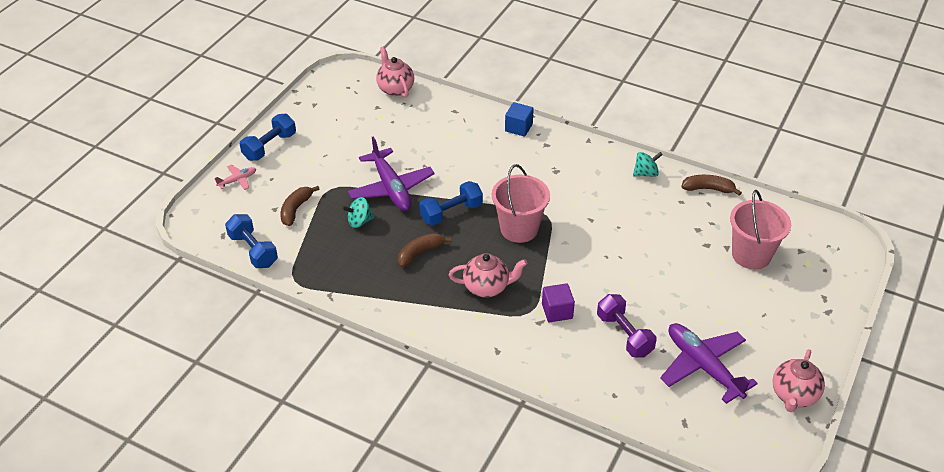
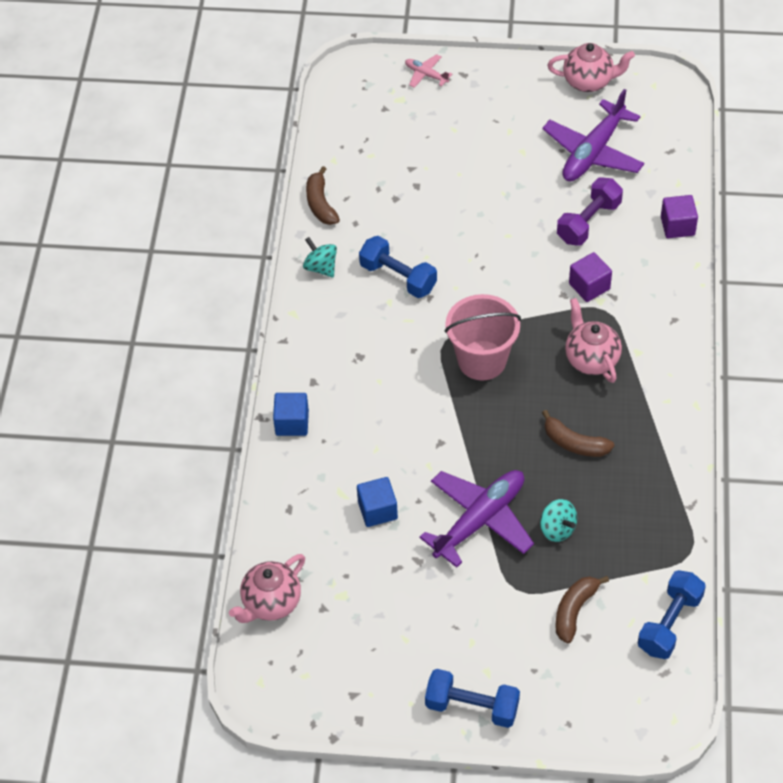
camera: 110 degrees left, 10 degrees up
(237, 180) = (558, 711): pink plane -> pink plane (426, 75)
(296, 209) = (574, 611): brown banana -> brown banana turned 120 degrees clockwise
(429, 146) = (377, 510): none -> blue cube
(451, 213) = (490, 437): blue dumbbell -> blue dumbbell (398, 277)
(594, 392) = (677, 226): none -> purple cube
(751, 255) = (412, 146): pink bucket -> none

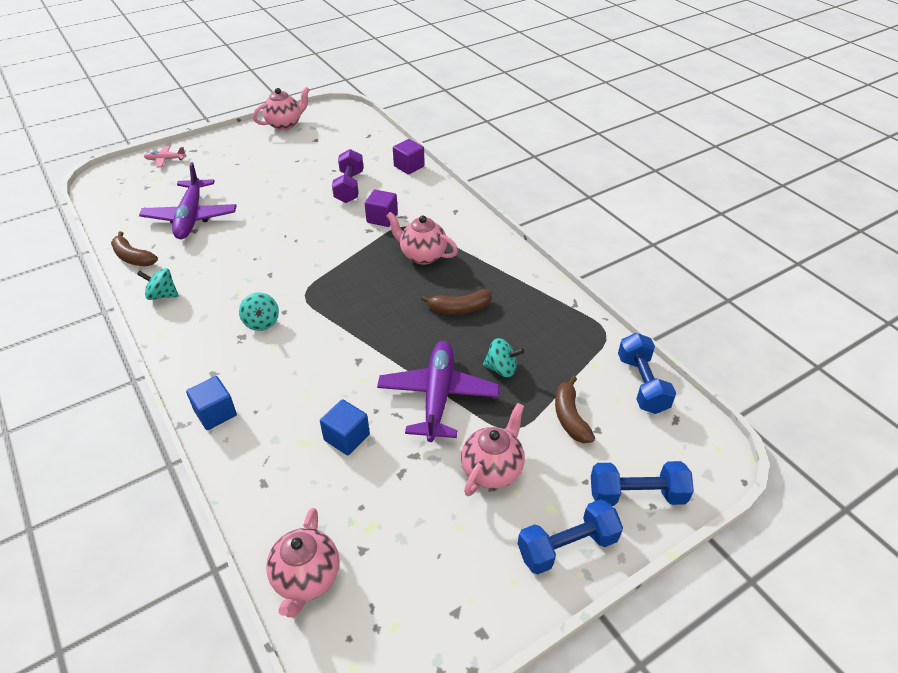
camera: 40 degrees left, 10 degrees down
(386, 351) = (262, 322): none -> turquoise spinning top
(398, 277) = (234, 273): blue dumbbell -> blue dumbbell (636, 494)
(469, 612) = (492, 469): none -> pink teapot
(482, 360) = (344, 293): pink bucket -> none
(593, 152) = (319, 154): purple plane -> purple plane (191, 217)

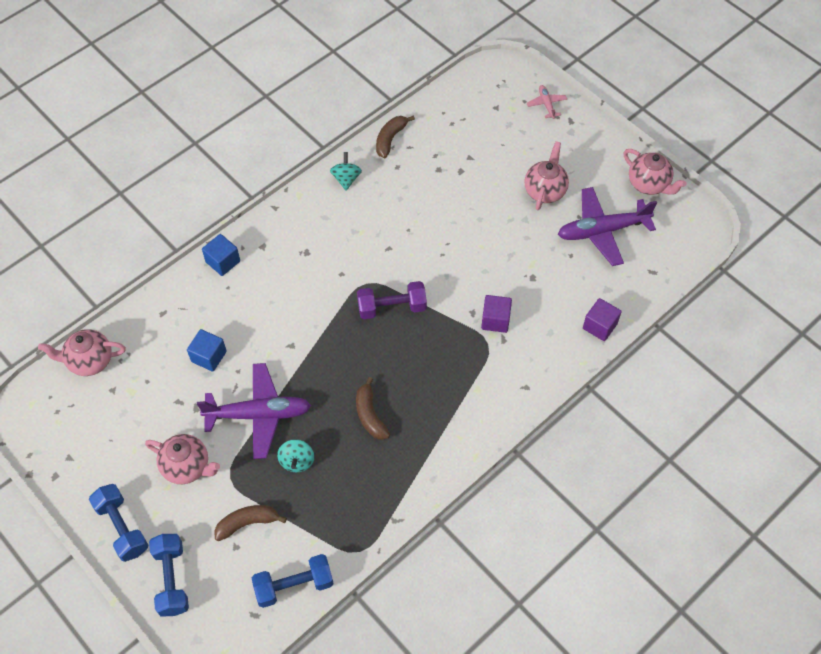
camera: 80 degrees right, 15 degrees up
(191, 217) = (457, 160): purple plane -> purple plane (602, 231)
(262, 322) = (325, 261): turquoise spinning top -> none
(349, 187) = (543, 277): purple dumbbell -> purple dumbbell (392, 307)
(422, 255) = (442, 369): pink teapot -> pink teapot (545, 191)

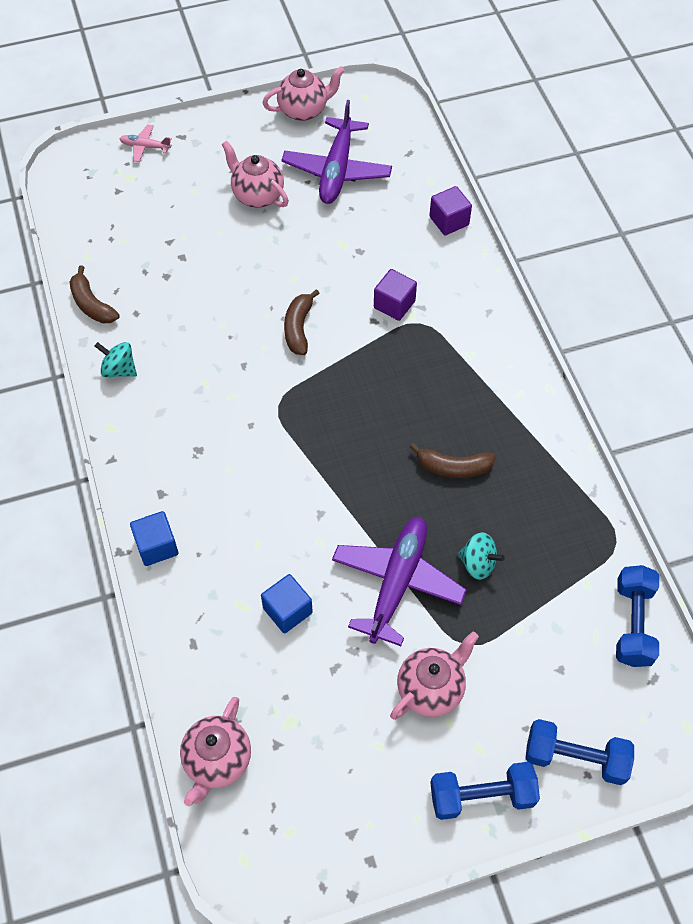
camera: 65 degrees left, 0 degrees up
(247, 523) = (535, 646): brown banana -> brown banana (299, 328)
(392, 307) = (325, 393): purple dumbbell -> none

